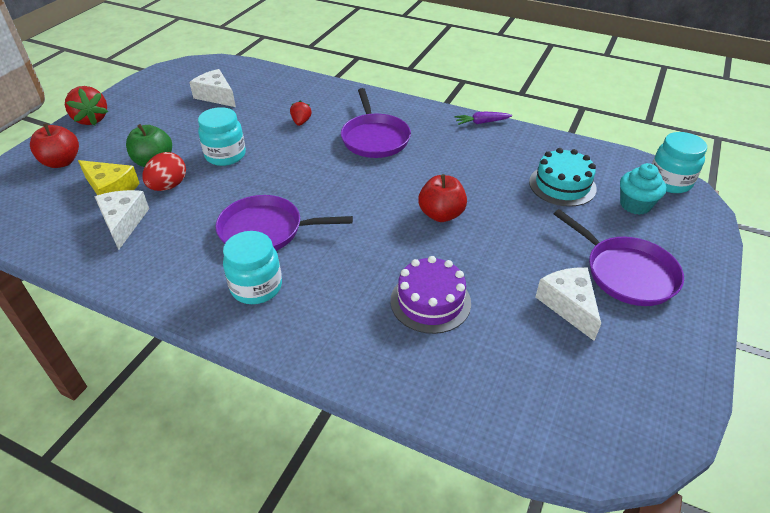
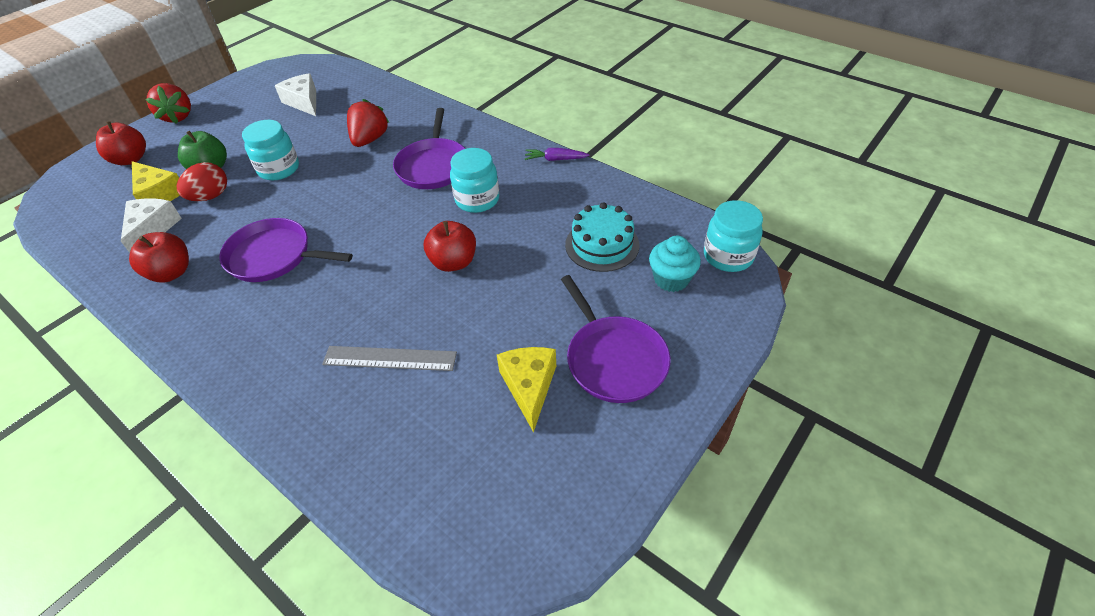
camera: 15 degrees right, 5 degrees up
(167, 258) = (171, 273): none -> red apple
(256, 287) = (234, 316): turquoise jar -> turquoise jar (477, 200)
(301, 122) = (370, 139): red strawberry -> red strawberry, size x1.76
(430, 301) = (389, 358): purple cake -> grey ruler
(568, 305) = (529, 386): white cheese -> yellow cheese

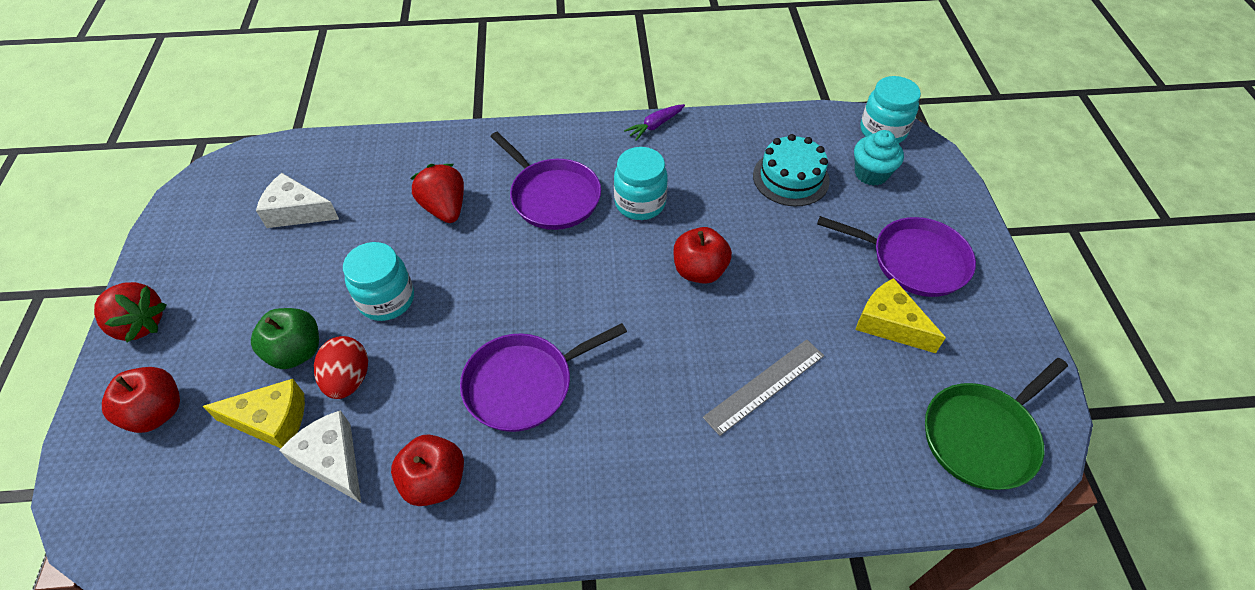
camera: 45 degrees left, 5 degrees up
(480, 515) = (982, 436): none -> green pan

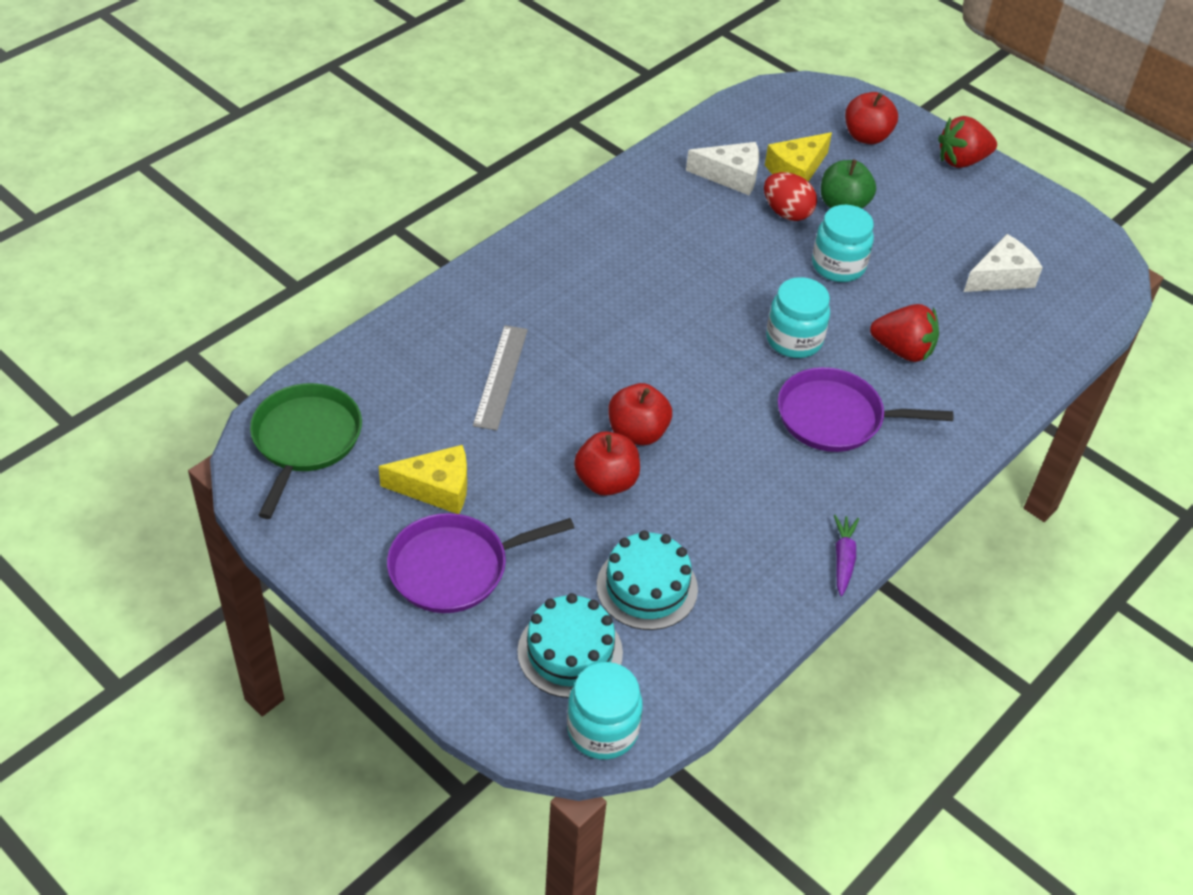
camera: 135 degrees right, 5 degrees down
(435, 481) = (658, 201): red apple -> red apple (606, 482)
(524, 384) = (672, 276): purple pan -> none
(640, 203) = (755, 461): turquoise jar -> turquoise jar (794, 340)
(871, 173) = (570, 652): turquoise cupcake -> turquoise cake

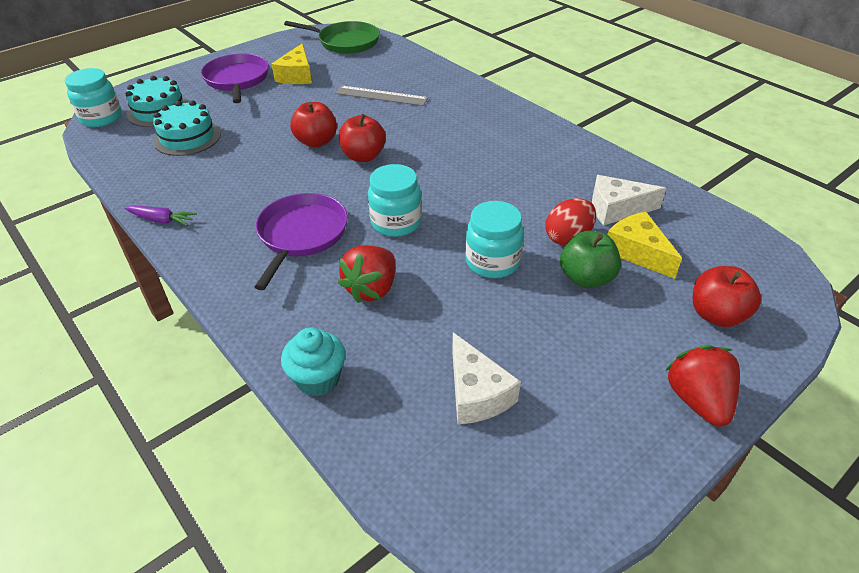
camera: 100 degrees right, 5 degrees down
(606, 482) = (278, 128): red apple -> red apple (363, 156)
(731, 176) = (616, 209): white cheese -> white cheese turned 75 degrees clockwise
(1024, 375) = (318, 378): none -> turquoise cupcake

